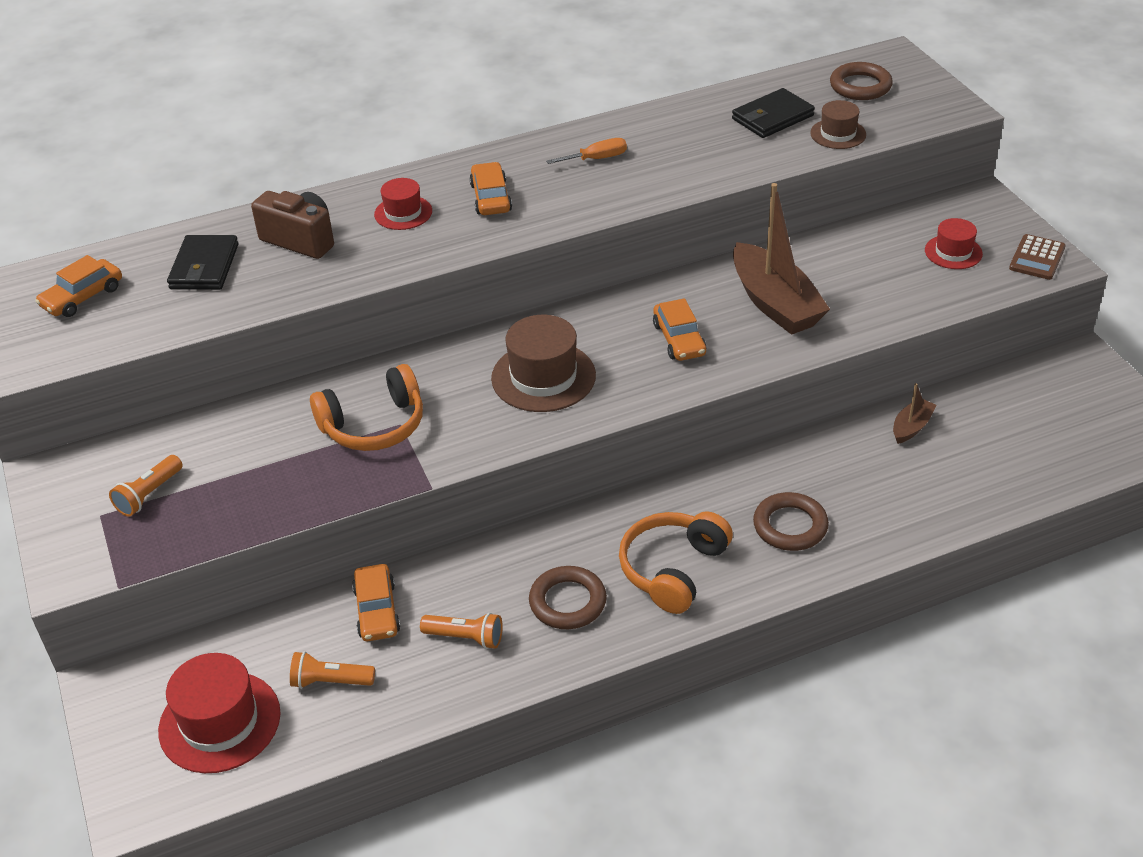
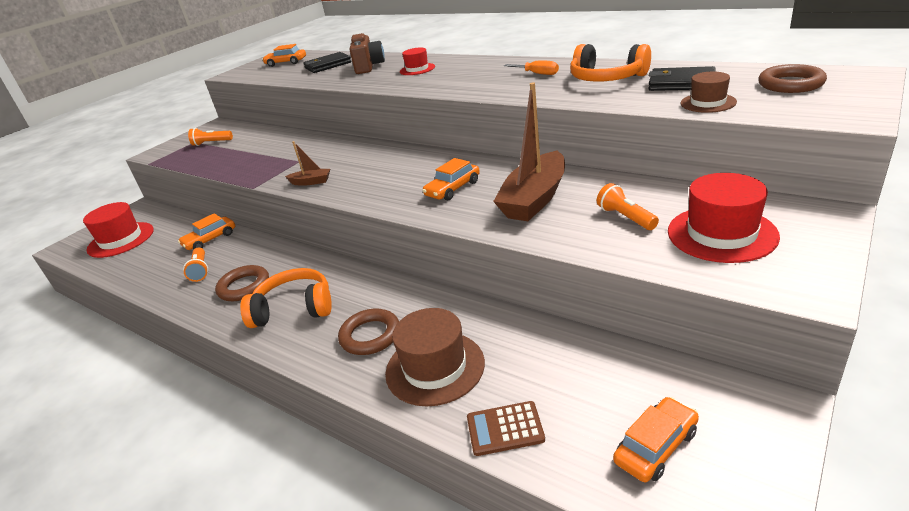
camera: 60 degrees right, 10 degrees down
(330, 681) = (155, 251): orange flashlight -> orange flashlight (625, 217)
(374, 425) = (293, 157): orange headphones -> orange headphones (606, 78)
(491, 198) = (458, 74): orange car -> orange car (656, 447)
(543, 377) = (372, 172): brown hat -> brown hat (435, 367)
(911, 427) = (539, 343): brown boat -> brown boat (311, 182)
(953, 252) = (721, 234): red hat -> red hat, size x1.71
(1037, 258) = (796, 275): brown calculator -> brown calculator (505, 429)

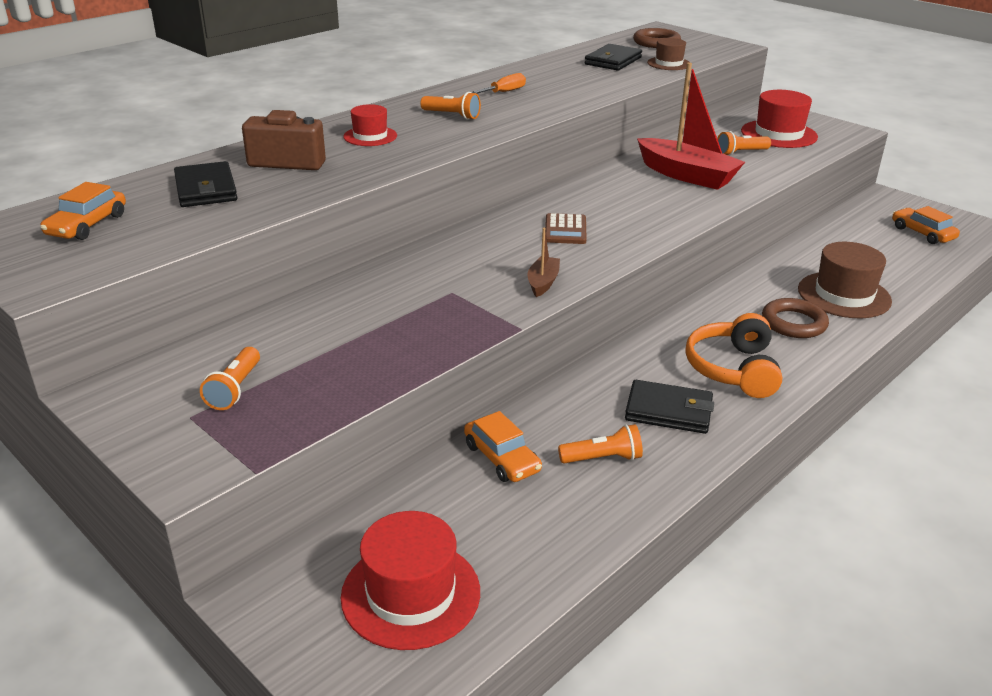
camera: 85 degrees left, 0 degrees up
(244, 287) = (669, 411): brown ring -> black wallet
(452, 188) = (637, 204): orange car -> none
(469, 75) = (452, 115): none -> orange flashlight
(505, 429) = (912, 275): brown calculator -> brown calculator (565, 230)
(534, 199) = (687, 175): brown boat -> red boat
(606, 78) = (564, 75): orange headphones -> none

